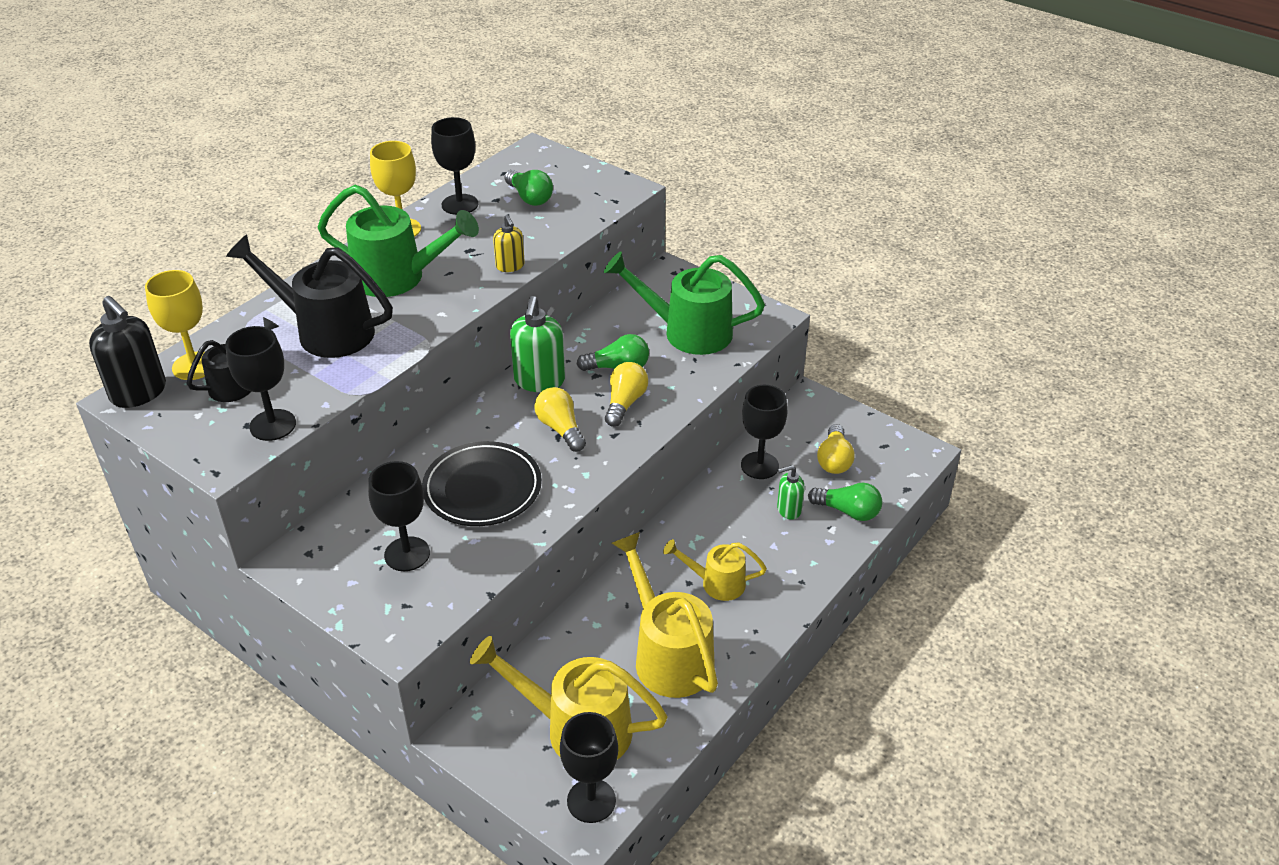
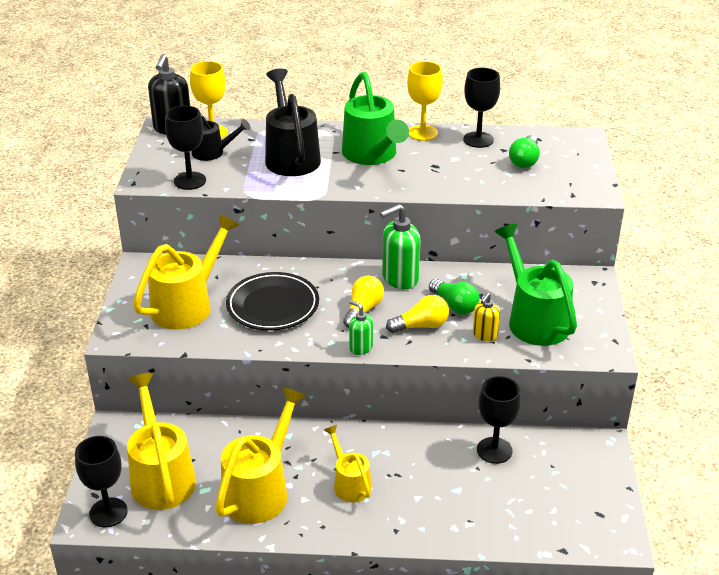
camera: 55 degrees right, 5 degrees down
(407, 554) = (188, 305): black goblet -> yellow watering can
(510, 266) = (438, 188): yellow soap dispenser -> yellow soap dispenser (484, 335)
(788, 510) = (463, 488): green soap dispenser -> green soap dispenser (360, 348)
(834, 460) = (548, 490): yellow light bulb -> none
(848, 511) = (498, 524): green light bulb -> none

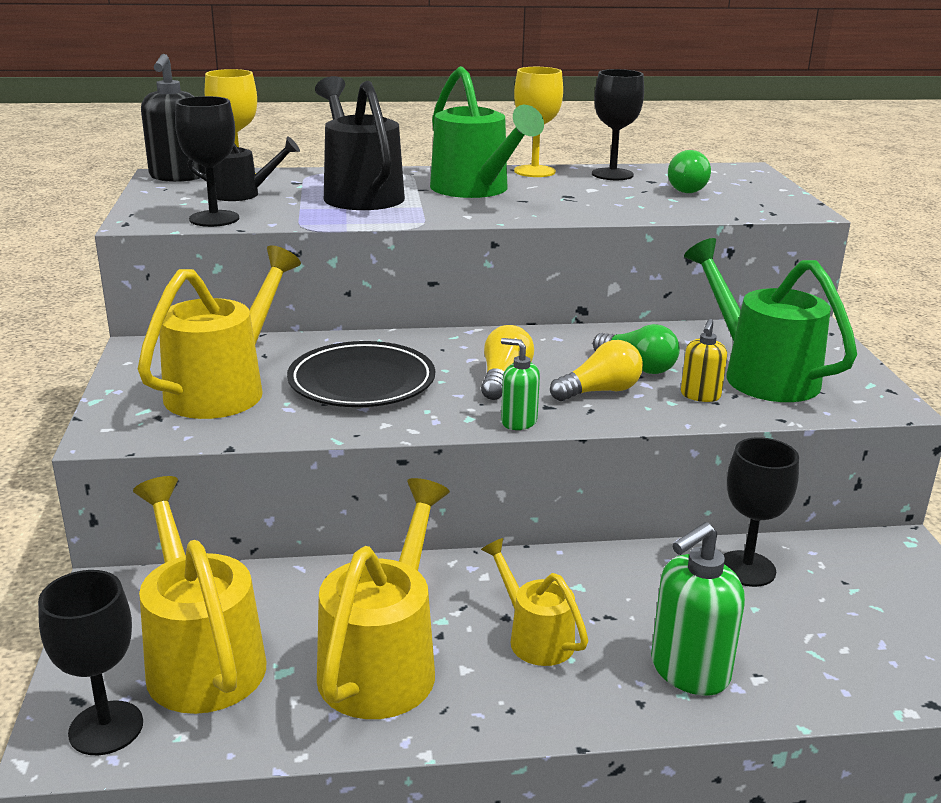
camera: 10 degrees left, 10 degrees down
(399, 278) = (543, 343): green soap dispenser -> green soap dispenser (688, 671)

